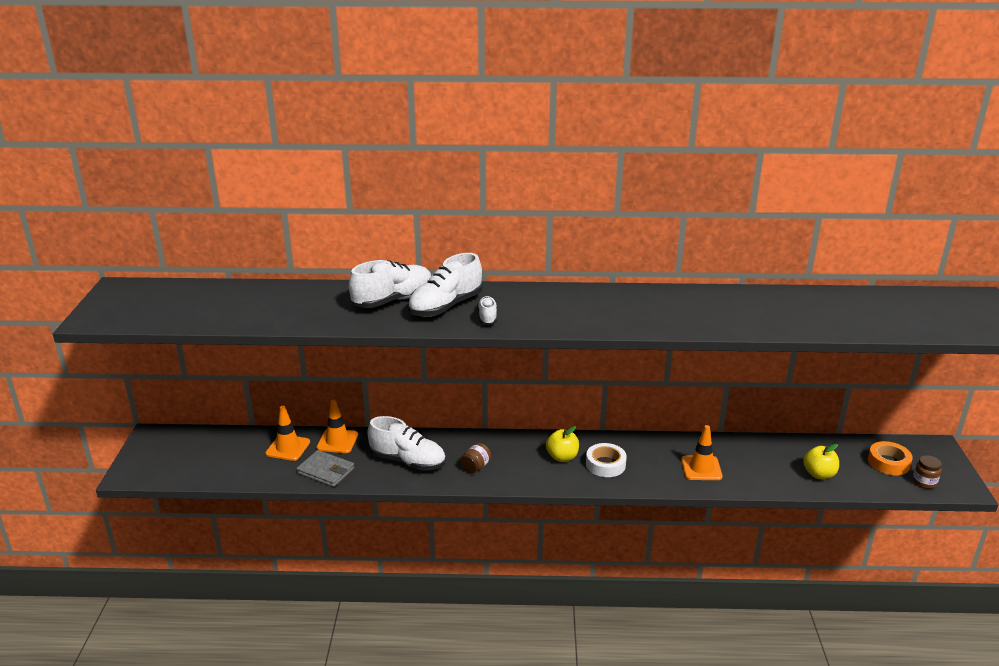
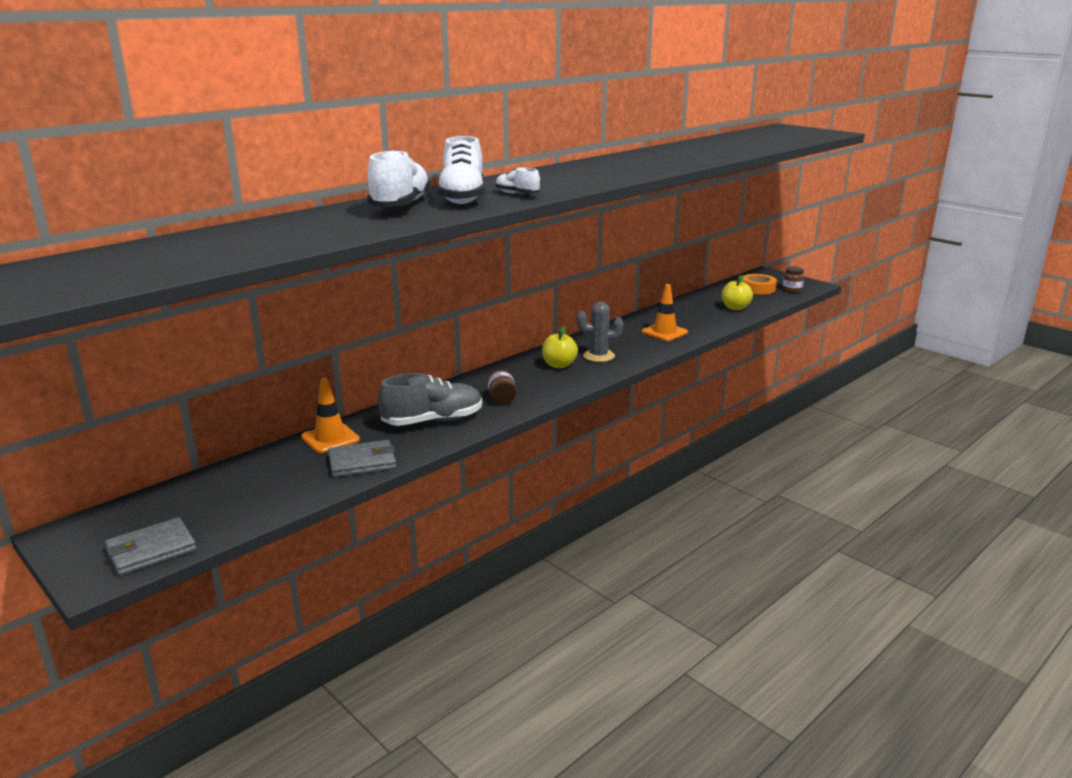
camera: 45 degrees left, 5 degrees down
(166, 470) = (151, 550): none -> grey wallet
(288, 448) = (281, 466): orange traffic cone -> none
(408, 461) = (432, 421): white shoe -> grey shoe
(605, 464) = (598, 356): white tape -> grey cactus

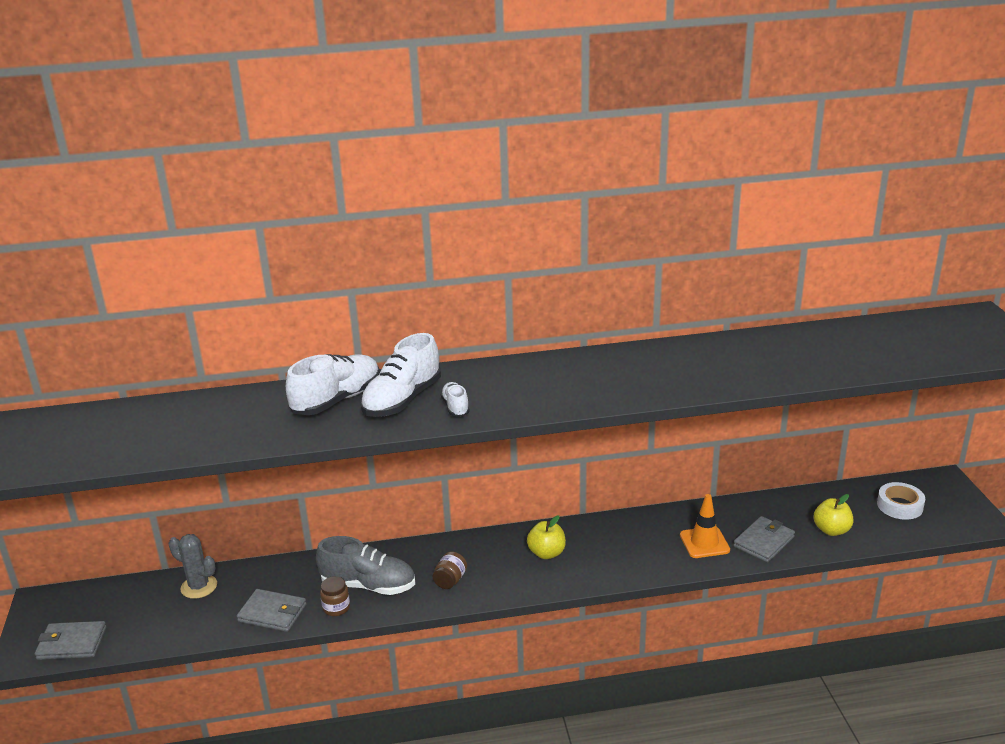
camera: 35 degrees right, 5 degrees up
(330, 438) = (277, 574): orange traffic cone -> none
(598, 356) = (598, 554): grey cactus -> grey cactus (199, 587)
(702, 322) = (764, 542): none -> grey wallet
(758, 288) = (899, 506): orange tape -> white tape
(792, 290) = (942, 522): brown jar -> brown jar (336, 608)

